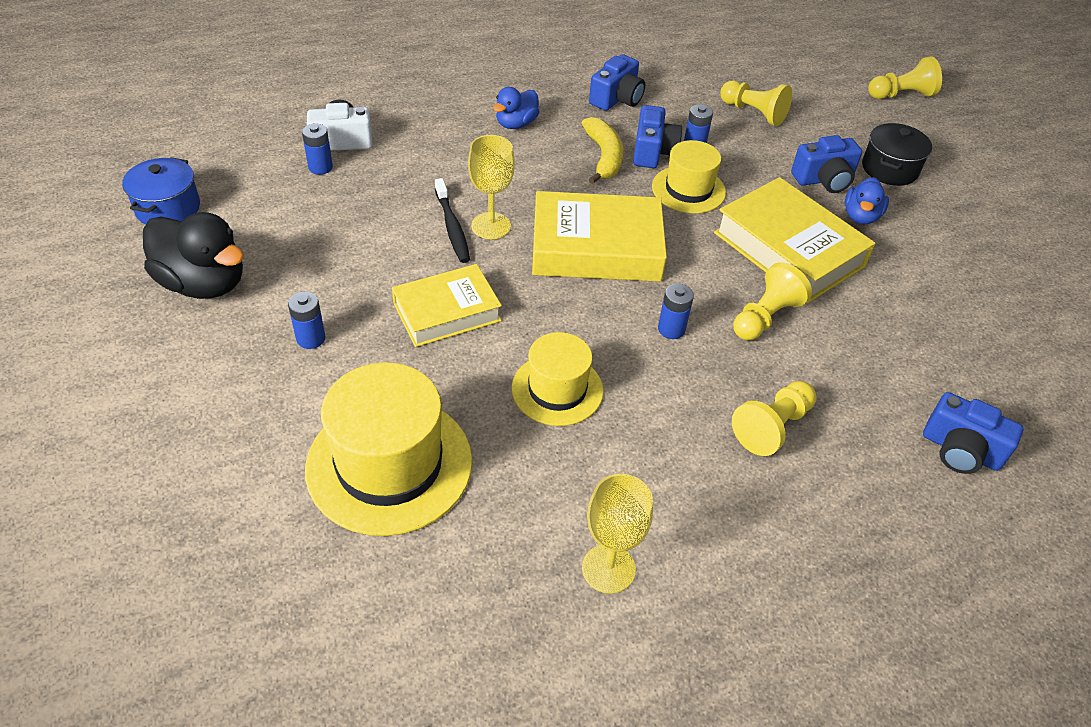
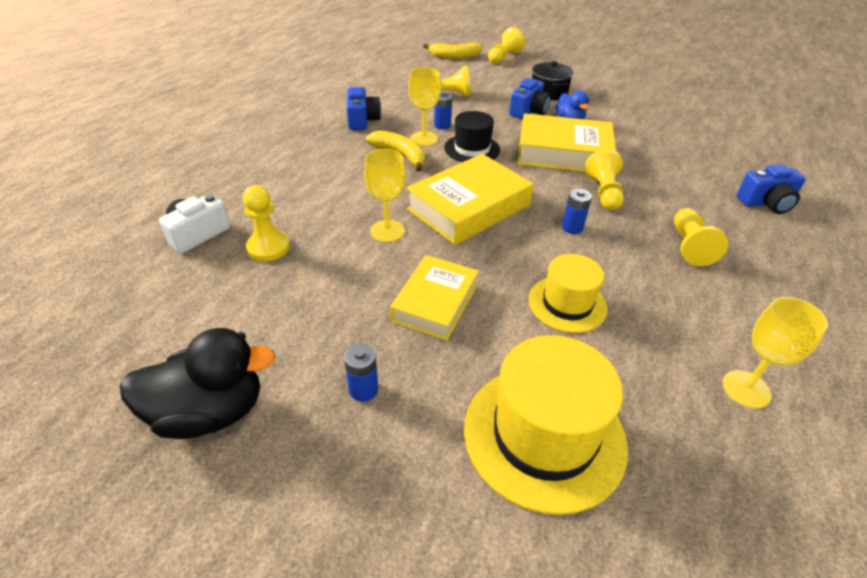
camera: 40 degrees left, 5 degrees down
(168, 208) = (90, 373): blue pot -> none
(320, 167) = (203, 262): blue battery -> none
(379, 183) = (268, 247): none -> yellow pawn
(452, 227) = (362, 246): black toothbrush -> none
(516, 124) = (318, 162): blue duck -> none
(653, 151) = (424, 138): blue camera -> yellow goblet
(688, 189) = (472, 149): yellow hat -> black hat
(836, 66) = (455, 56): none -> yellow banana

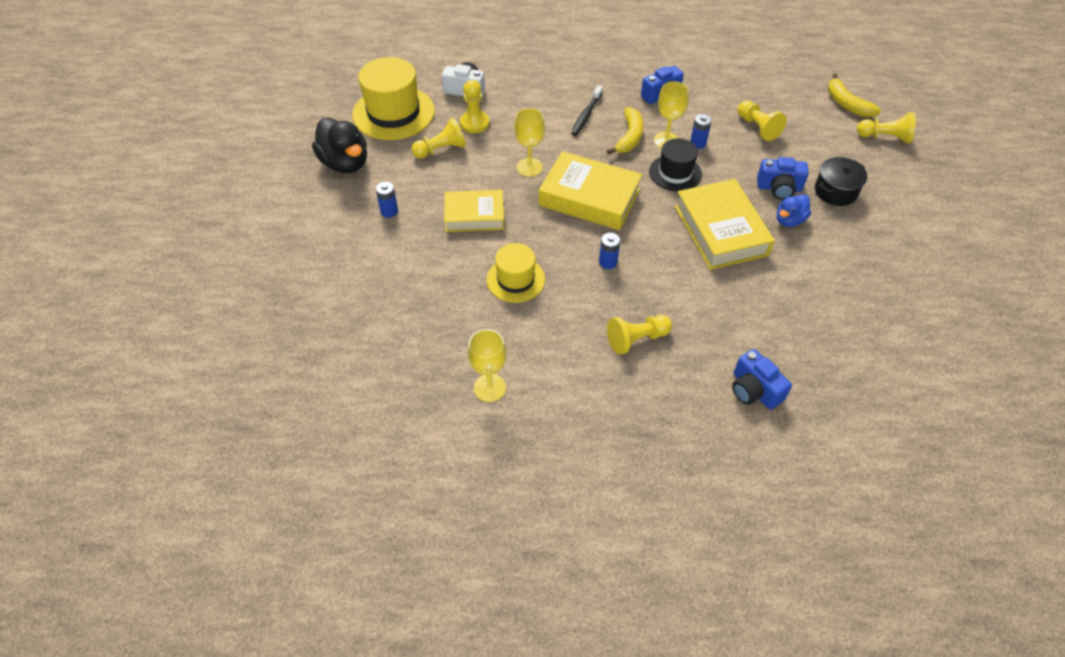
camera: 65 degrees right, 10 degrees up
(342, 167) = (586, 115): none -> black toothbrush
(544, 435) = (398, 294): yellow hat -> yellow hat (393, 113)
(603, 193) = (675, 271): yellow pawn -> yellow pawn (441, 150)

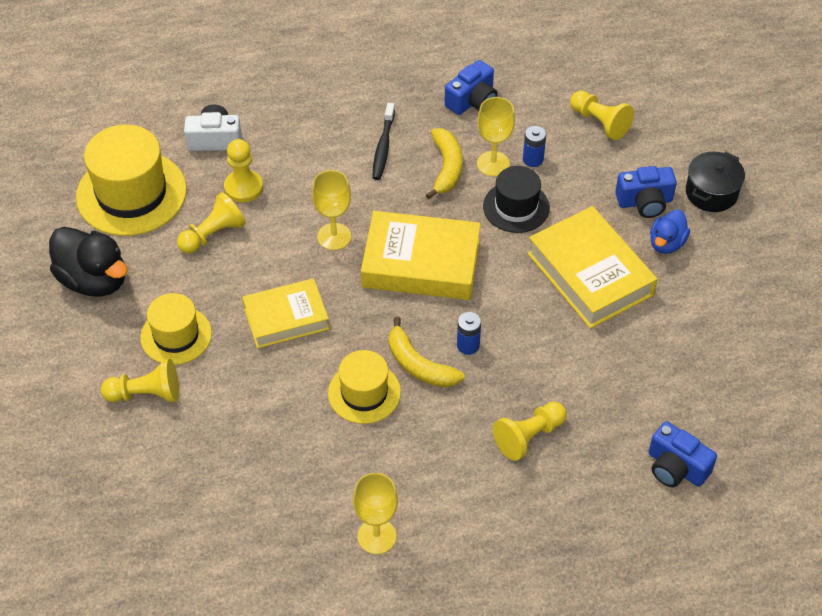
camera: 15 degrees left, 0 degrees up
(389, 211) = (176, 335): blue battery -> yellow hat
(846, 104) = (699, 67): yellow banana -> yellow banana (419, 365)
(884, 137) = (753, 106): yellow pawn -> yellow pawn (146, 394)

